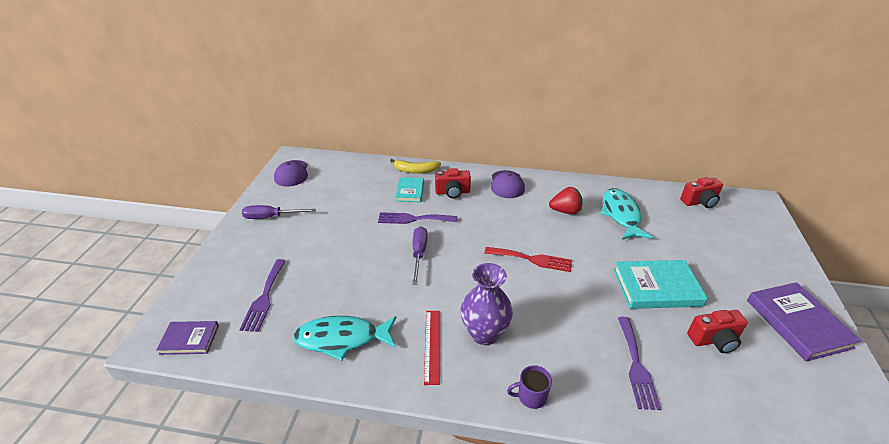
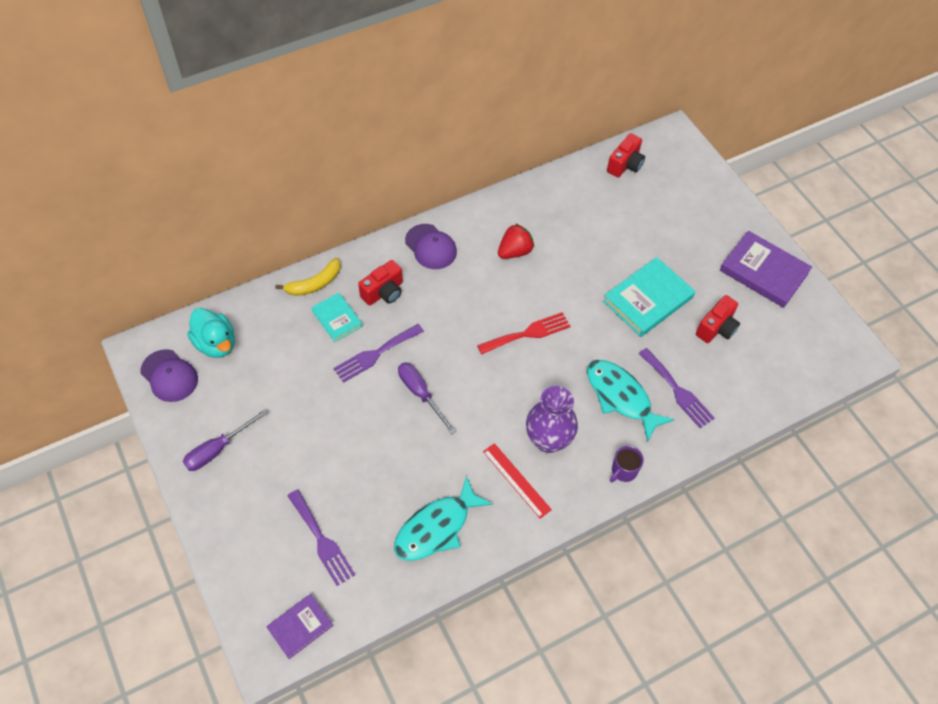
camera: 40 degrees left, 20 degrees up
(331, 171) = (216, 344): none -> turquoise duck
(621, 215) = (567, 225): turquoise fish -> turquoise fish (621, 397)

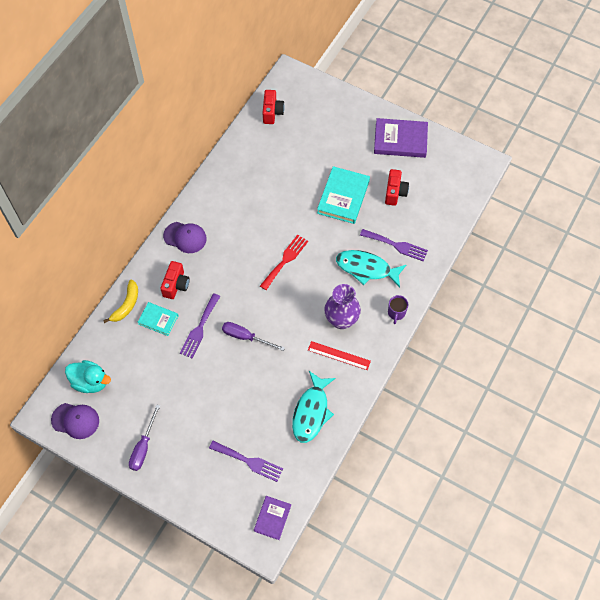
camera: 30 degrees left, 5 degrees up
(514, 251) = (241, 210): red strawberry -> none

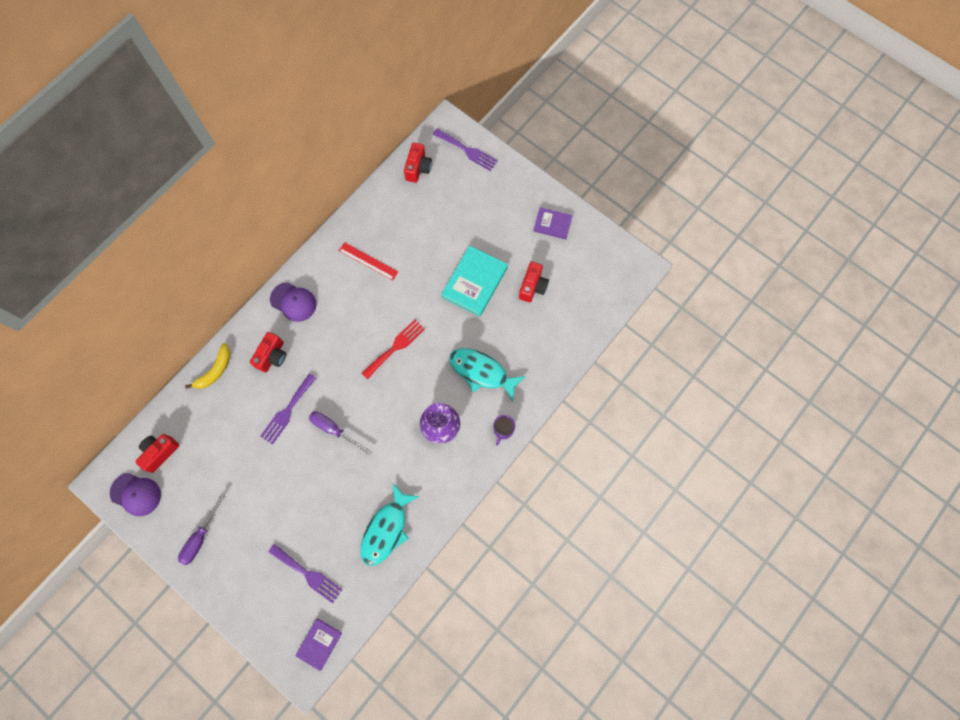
camera: 10 degrees right, 10 degrees up
(90, 382) = (160, 452): turquoise duck -> red camera
(158, 320) = (245, 393): turquoise book -> none
(339, 355) = (430, 469): red ruler -> red ruler (368, 261)
(396, 245) = (520, 350): purple fork -> purple fork (467, 151)
(400, 140) = (552, 224): purple book -> purple book, size x0.59

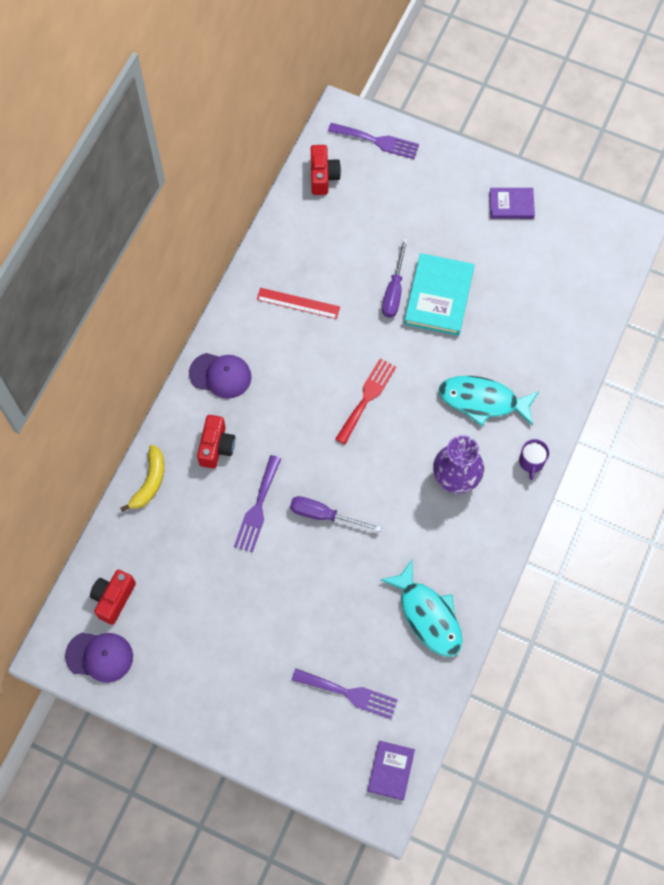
camera: 15 degrees left, 5 degrees down
(200, 537) = (200, 686): purple screwdriver -> purple screwdriver (394, 290)
(386, 529) = (428, 615): turquoise fish -> turquoise fish turned 45 degrees counterclockwise
(532, 286) = (511, 284): red camera -> none

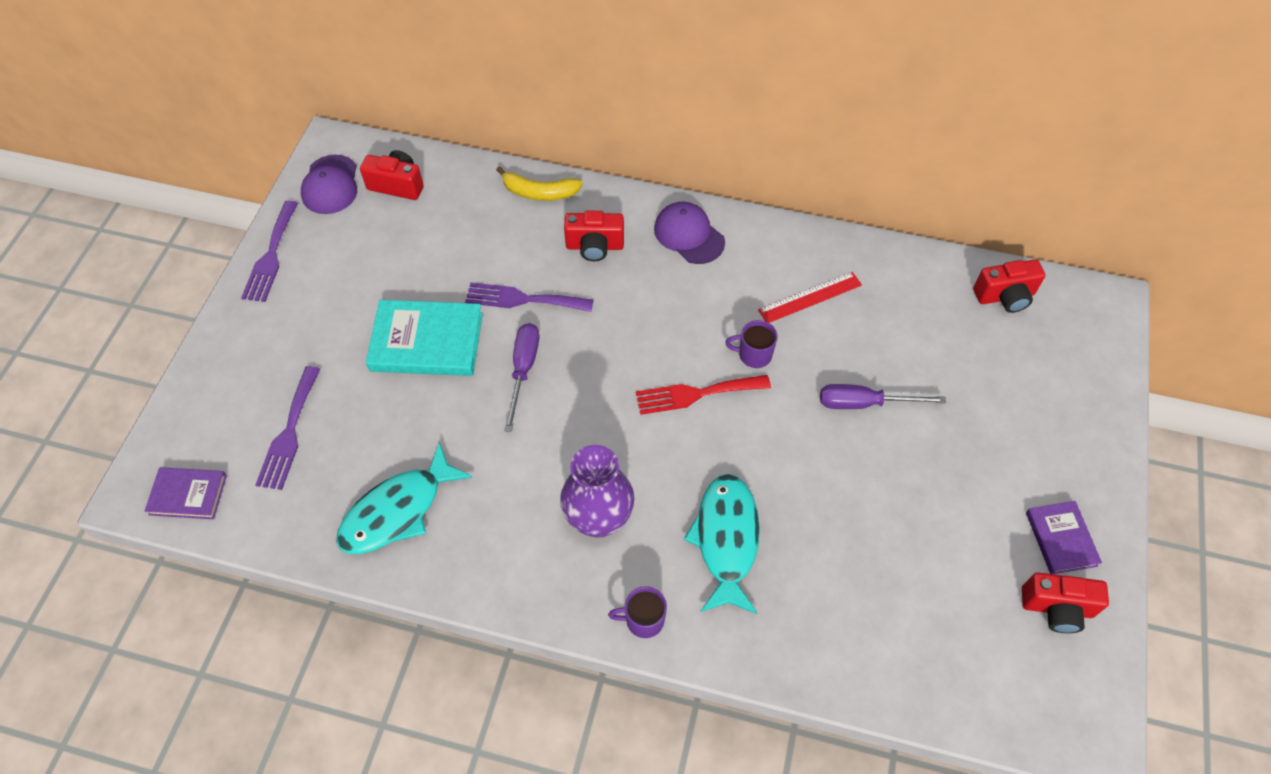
camera: 80 degrees right, 10 degrees down
(220, 375) = (689, 235): purple cap -> purple cap turned 135 degrees clockwise
(298, 303) = (810, 297): red ruler -> red ruler turned 60 degrees clockwise
(341, 352) = (754, 355): none -> purple mug
(367, 398) = (696, 394): red fork -> red fork turned 150 degrees clockwise
(377, 141) = (1088, 350): purple fork -> purple fork (271, 256)
(439, 297) = (873, 460): turquoise book -> turquoise book (427, 342)
(555, 222) = (1057, 608): none -> red camera

